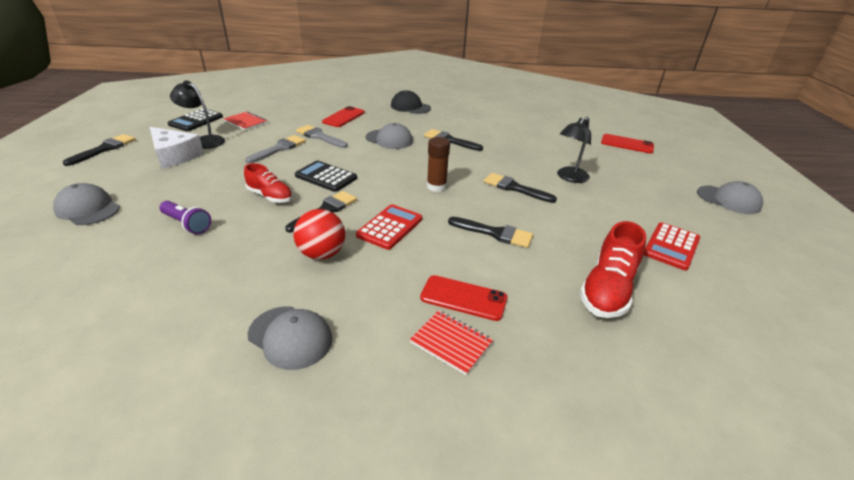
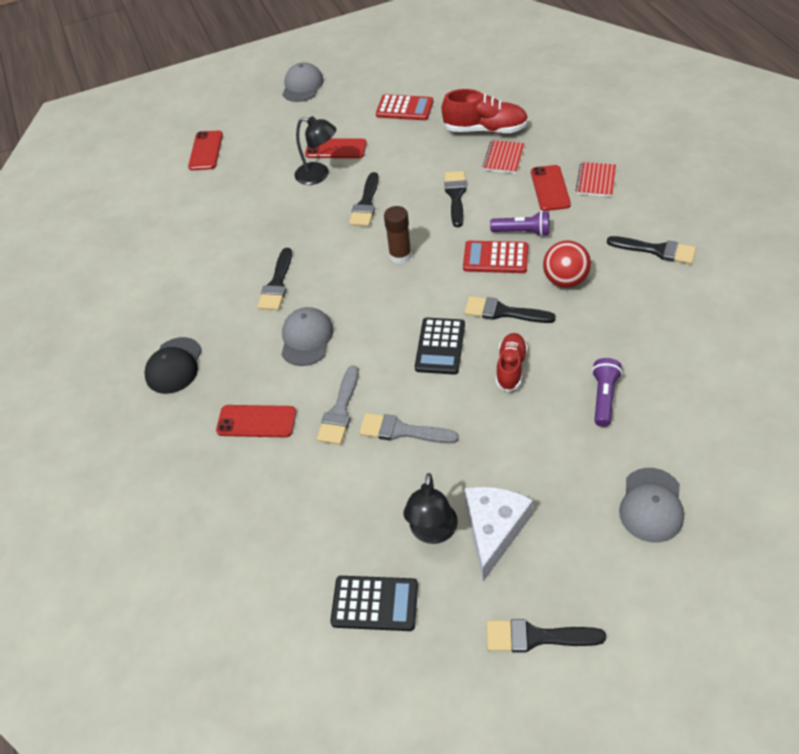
camera: 105 degrees left, 15 degrees up
(246, 122) = (341, 530): red notebook -> red notebook (503, 158)
(290, 337) = (656, 250): grey cap -> black brush
(409, 253) = (523, 232): none -> purple flashlight
(606, 193) = (336, 149): none -> red phone

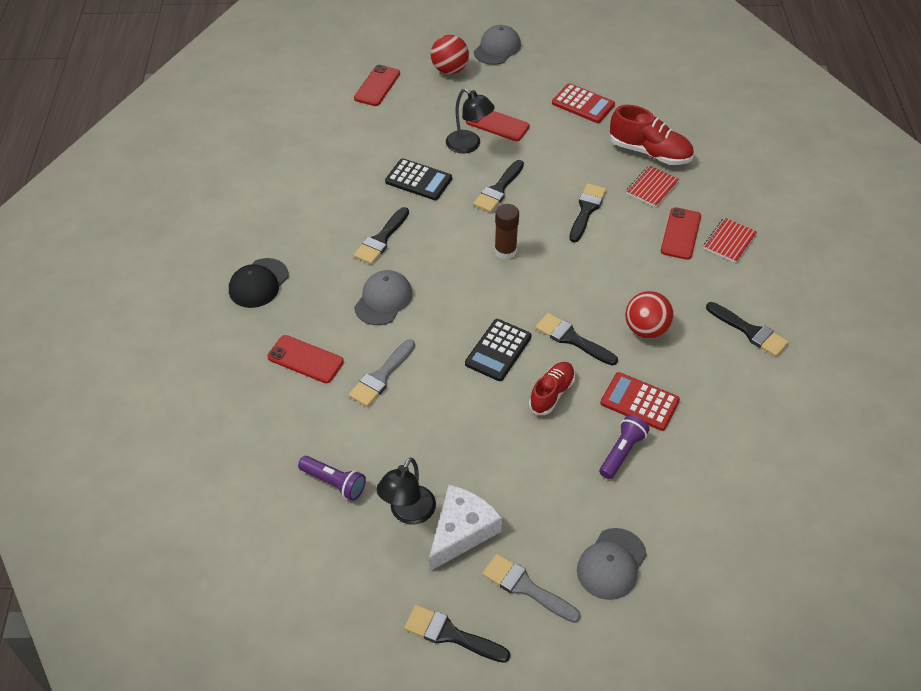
camera: 15 degrees right, 0 degrees up
(268, 117) = (449, 70): none -> red ball
(375, 603) = (330, 553): black calculator -> black calculator (418, 180)
(402, 431) = (426, 415): grey brush -> grey brush (526, 587)
(495, 258) = (592, 284): red calculator -> red calculator (639, 402)
(523, 232) = (631, 268): purple flashlight -> purple flashlight (334, 483)

